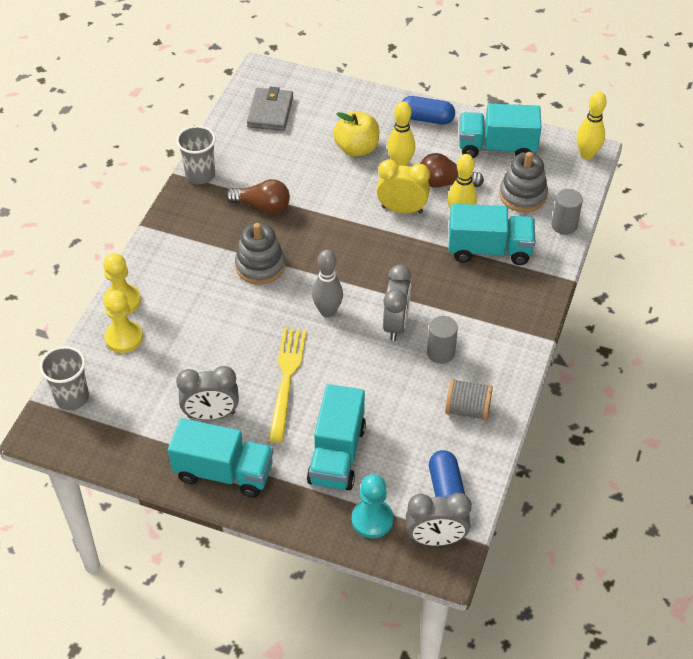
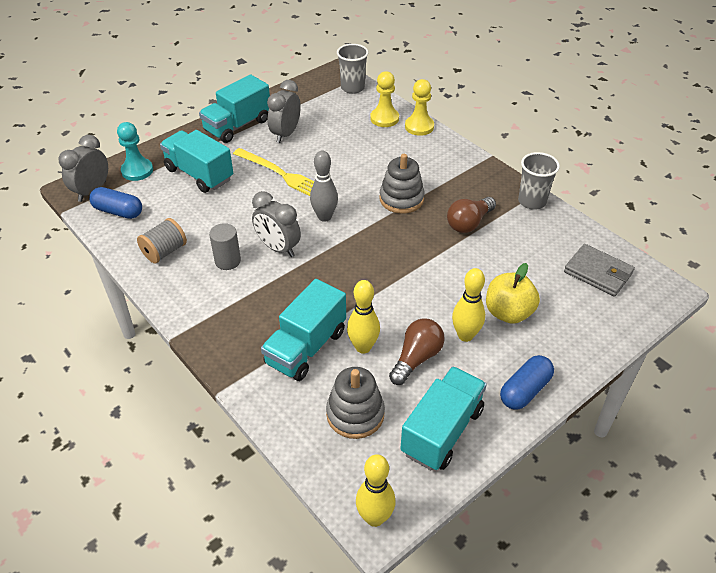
camera: 120 degrees right, 5 degrees down
(402, 209) = (403, 309): yellow clock -> none
(564, 225) = (289, 426): grey cylinder -> none

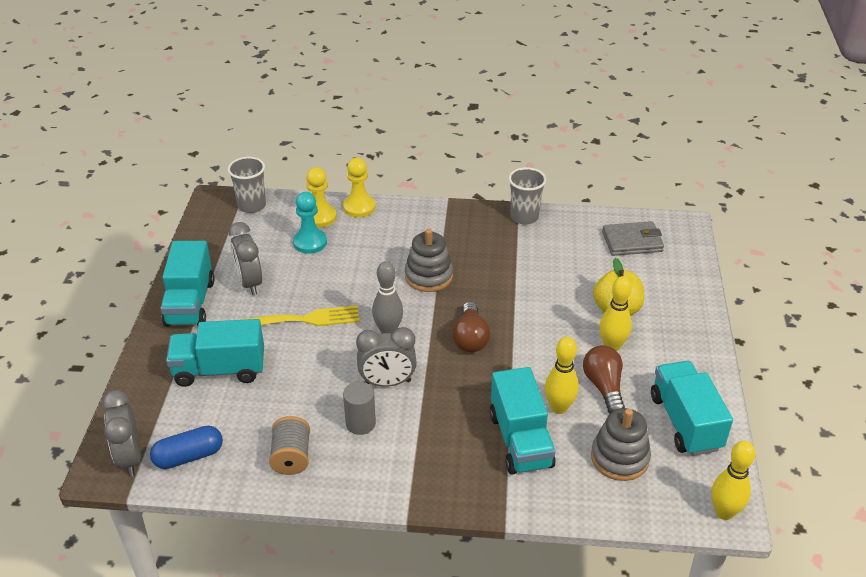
camera: 45 degrees left, 5 degrees down
(137, 171) = (149, 408): turquoise pawn -> turquoise pawn (310, 242)
(469, 223) = (504, 262): brown light bulb -> brown light bulb (470, 338)
(525, 390) = (694, 355): blue capsule -> none

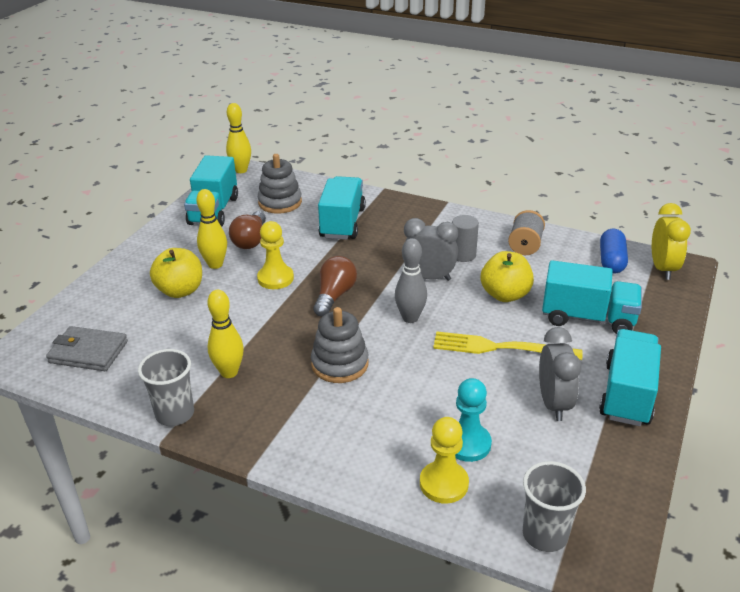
camera: 160 degrees left, 5 degrees down
(130, 458) = (662, 269): grey clock -> yellow clock
(189, 456) = (611, 261): blue capsule -> blue capsule turned 75 degrees counterclockwise
(304, 379) = (505, 295): none -> yellow apple
(359, 207) = (381, 487): yellow pawn -> yellow pawn (275, 278)
(559, 408) = (298, 235): yellow bowling pin -> yellow bowling pin (229, 372)

